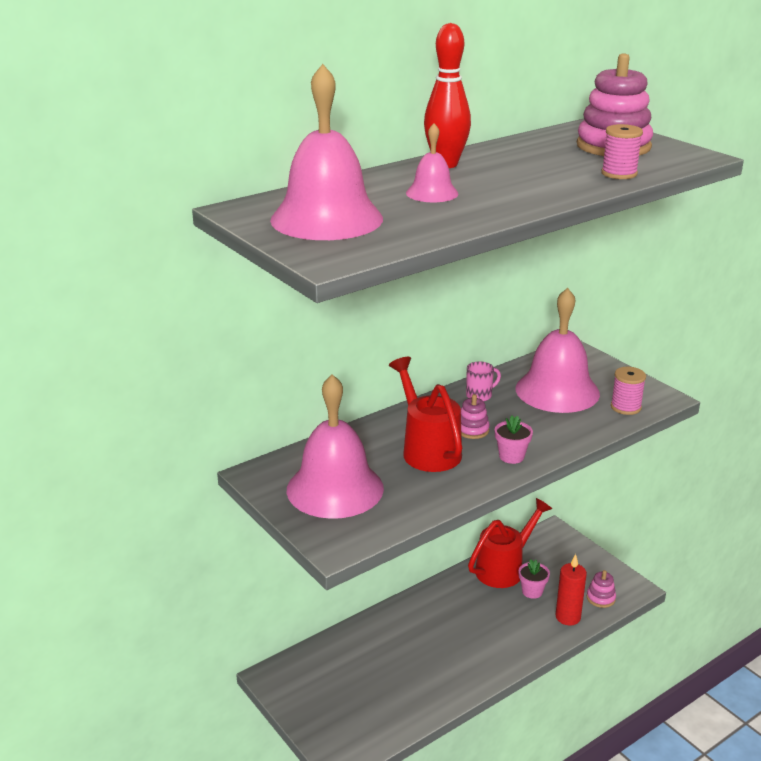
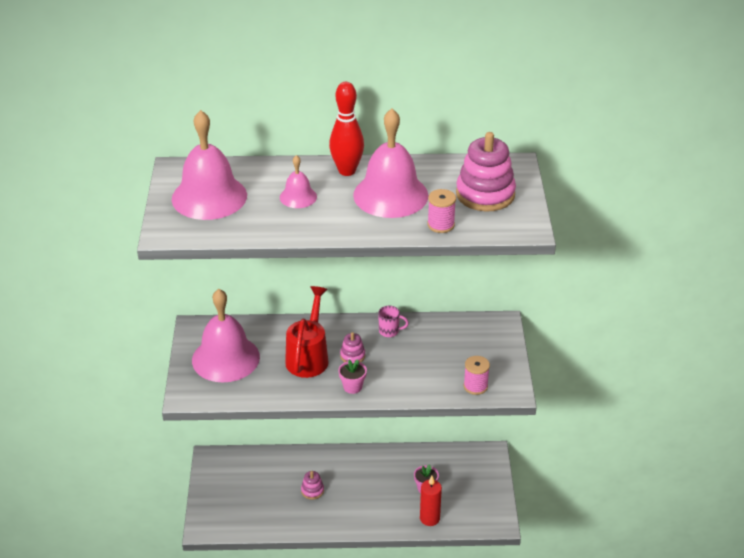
camera: 35 degrees right, 10 degrees up
(504, 568) = (425, 462): red watering can -> none
(557, 391) = (446, 351): pink bell -> pink bell (390, 195)
(600, 598) = (467, 518): pink stacking toy -> pink stacking toy (312, 490)

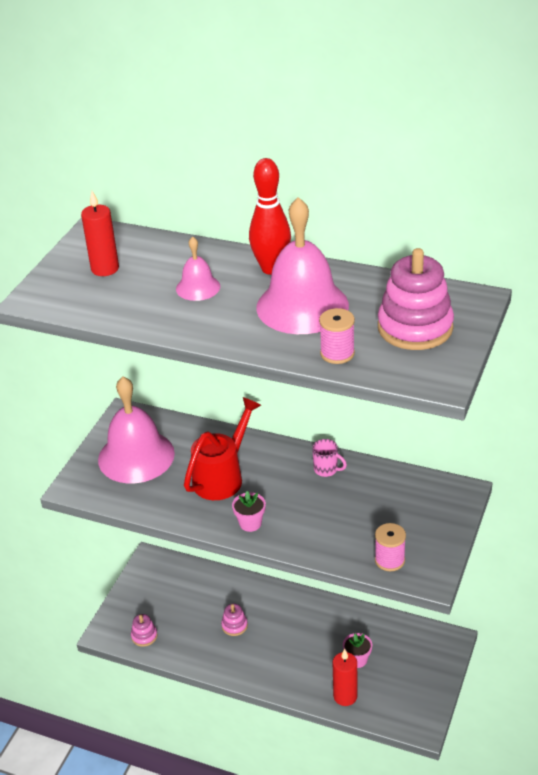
camera: 25 degrees right, 0 degrees up
(209, 197) = (105, 269): pink bell -> red candle
(352, 356) = (270, 487): pink stacking toy -> pink stacking toy (144, 636)

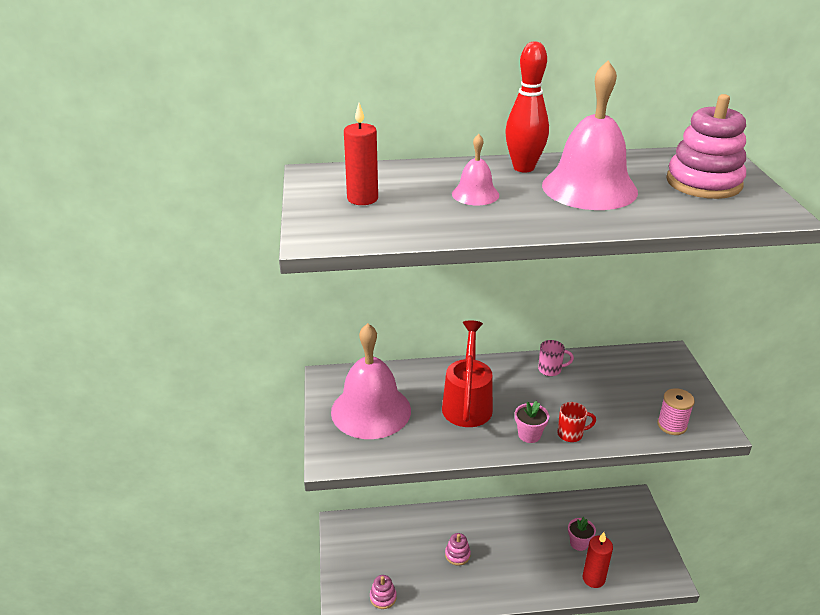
camera: 30 degrees left, 5 degrees down
(287, 535) = (571, 434): none -> red mug
(337, 353) = (670, 214): pink spool -> none

